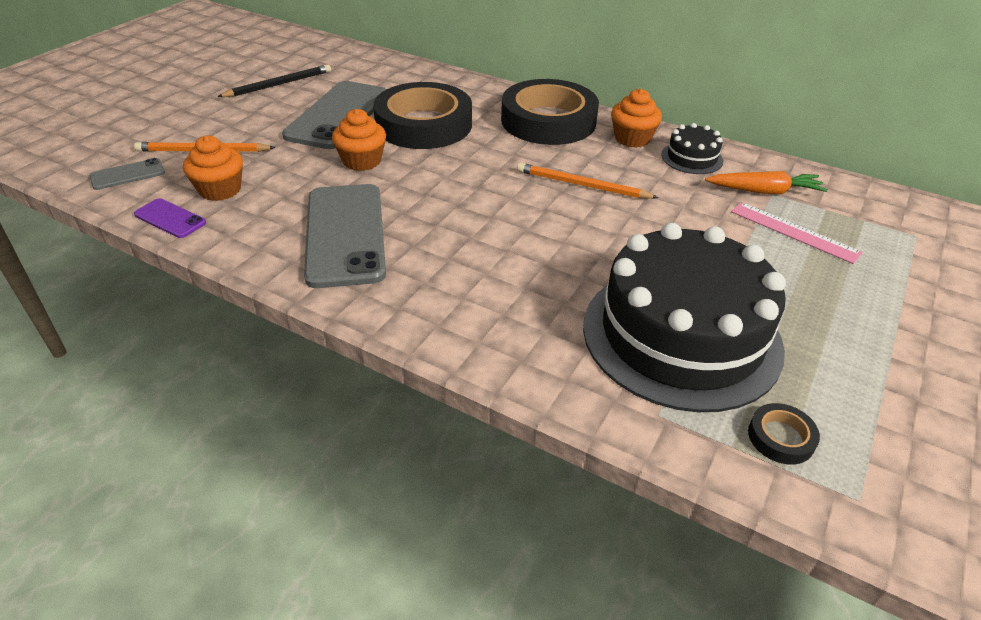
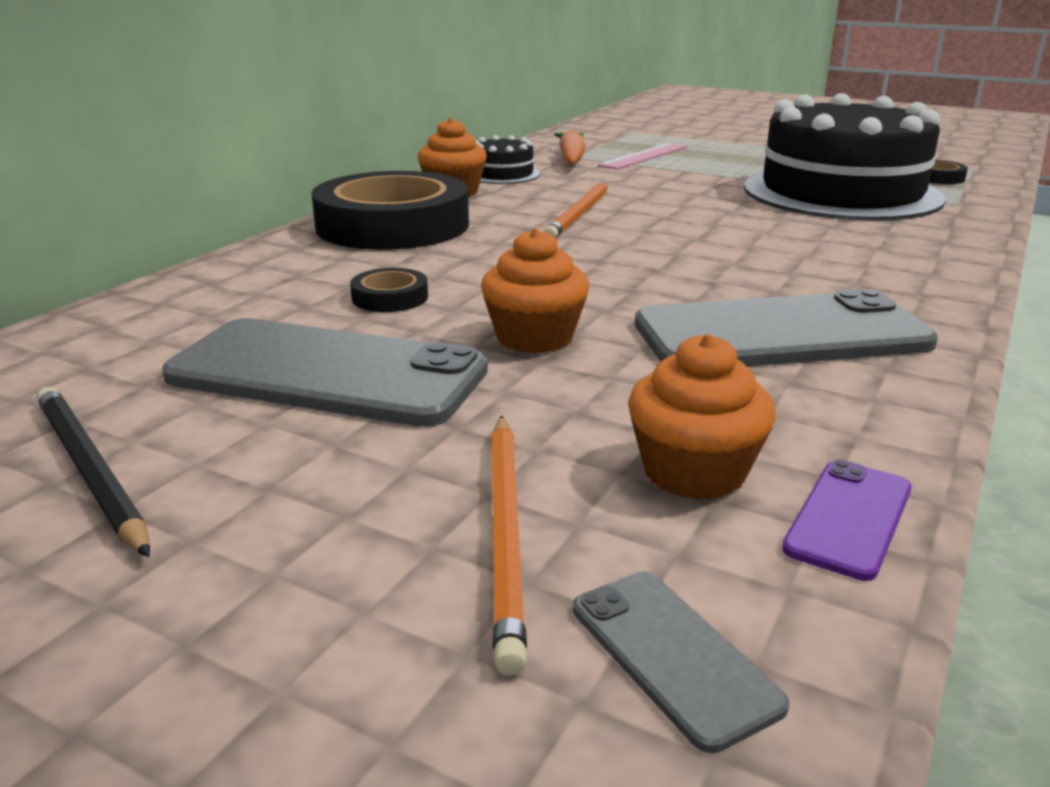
camera: 90 degrees left, 15 degrees down
(423, 124) = (390, 297): black tape -> black tape, size x0.40

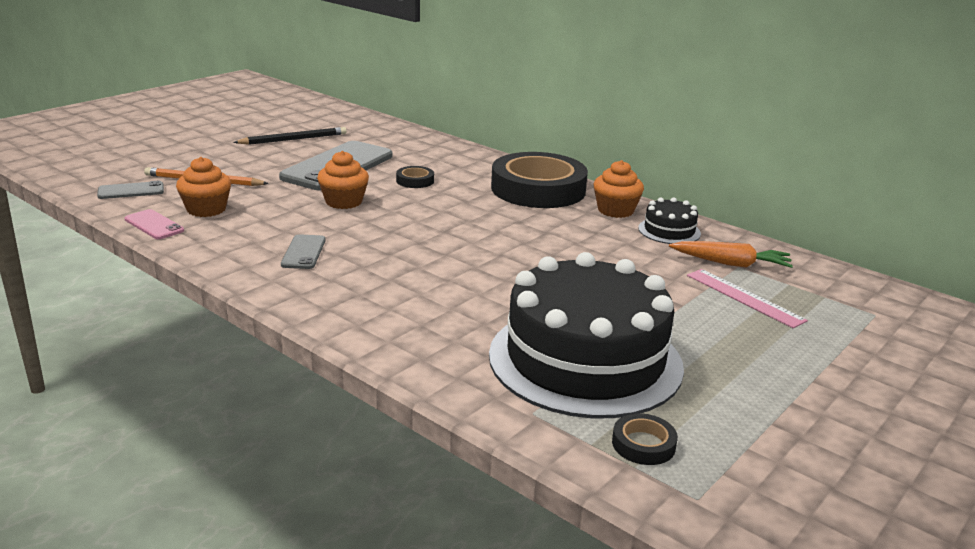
camera: 100 degrees right, 0 degrees up
(579, 214) = (546, 240): orange pencil -> none
(780, 334) = (304, 252): grey phone -> grey phone, size x0.46
(848, 518) = (154, 225): purple phone -> pink phone

